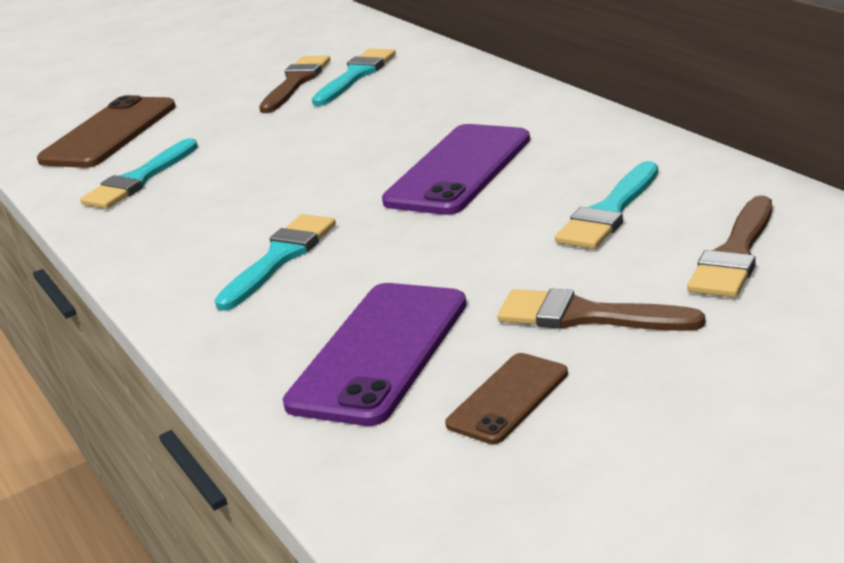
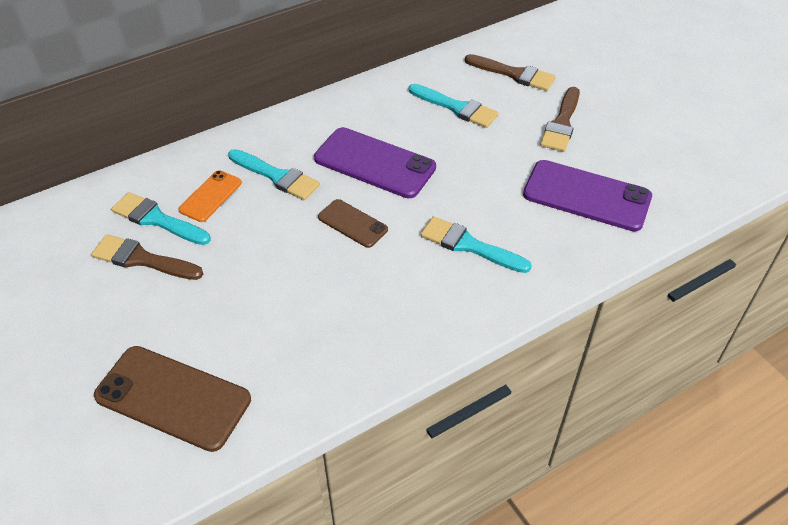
camera: 95 degrees left, 20 degrees up
(139, 180) = (301, 352): turquoise brush -> turquoise brush (277, 176)
(393, 91) = (210, 196): none -> orange phone
(508, 399) = (630, 152): brown phone -> brown phone (352, 223)

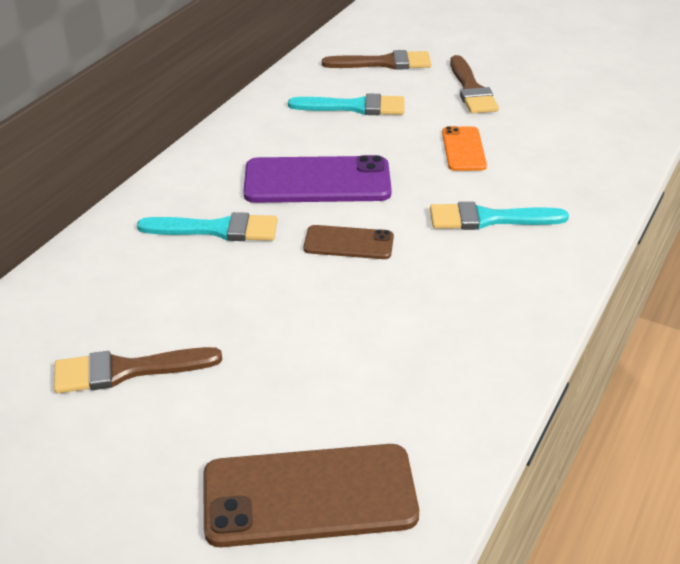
camera: 30 degrees left, 10 degrees down
(157, 219) = (107, 323): turquoise brush -> none
(210, 196) = (154, 276): orange phone -> orange phone (463, 149)
(586, 196) = (555, 140): purple phone -> none

